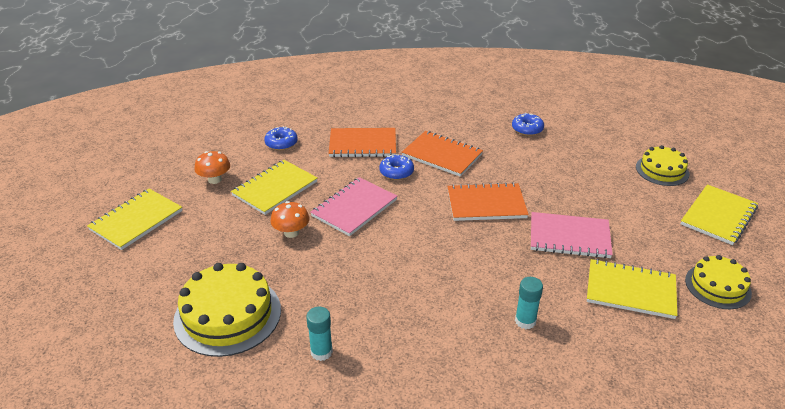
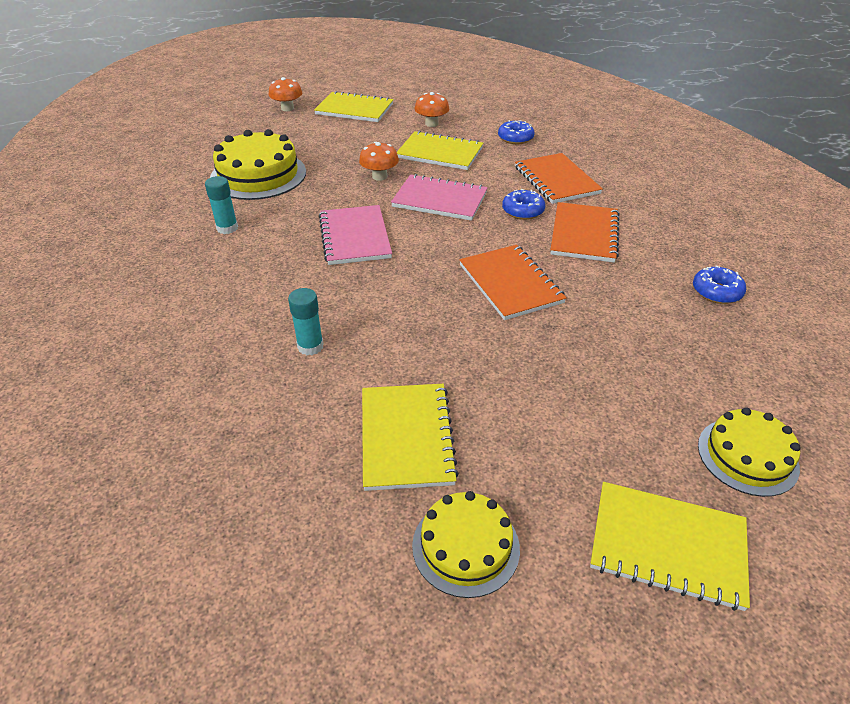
camera: 70 degrees right, 5 degrees up
(84, 269) = (287, 108): none -> orange mushroom
(569, 237) = (489, 364): pink notebook -> pink notebook (354, 237)

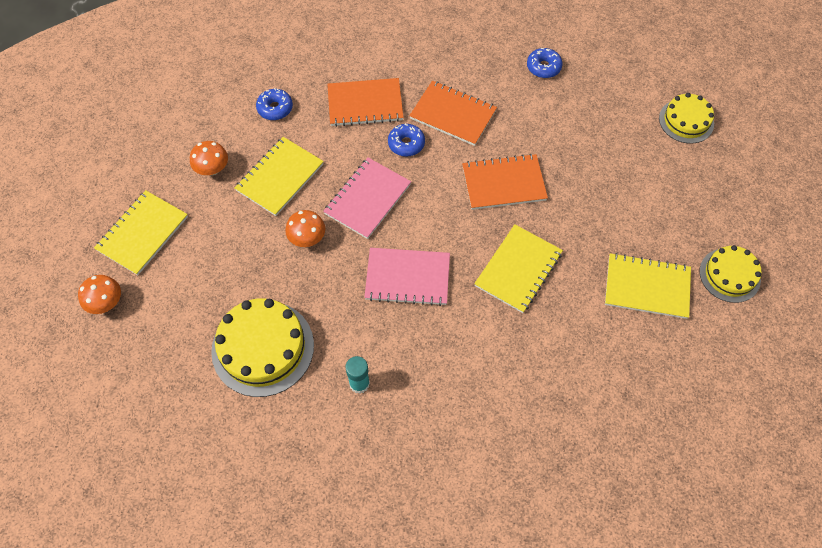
camera: 75 degrees left, 20 degrees up
(310, 346) = (547, 332): turquoise glue stick -> none
(667, 546) = (739, 183): yellow notebook -> yellow notebook (518, 269)

